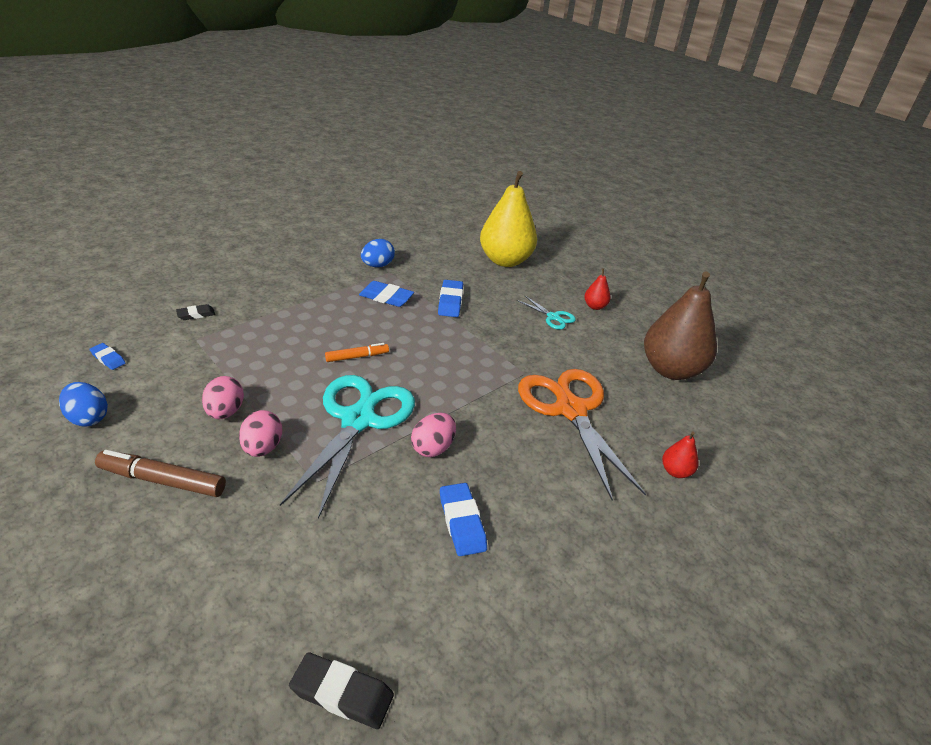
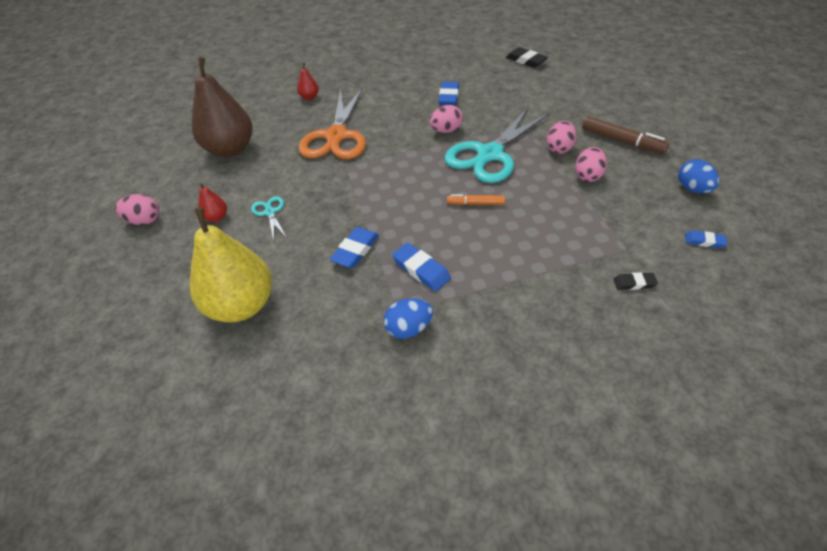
camera: 150 degrees left, 10 degrees up
(108, 358) = (704, 241): blue eraser -> blue eraser turned 45 degrees counterclockwise
(650, 295) = (144, 220): none -> pink egg

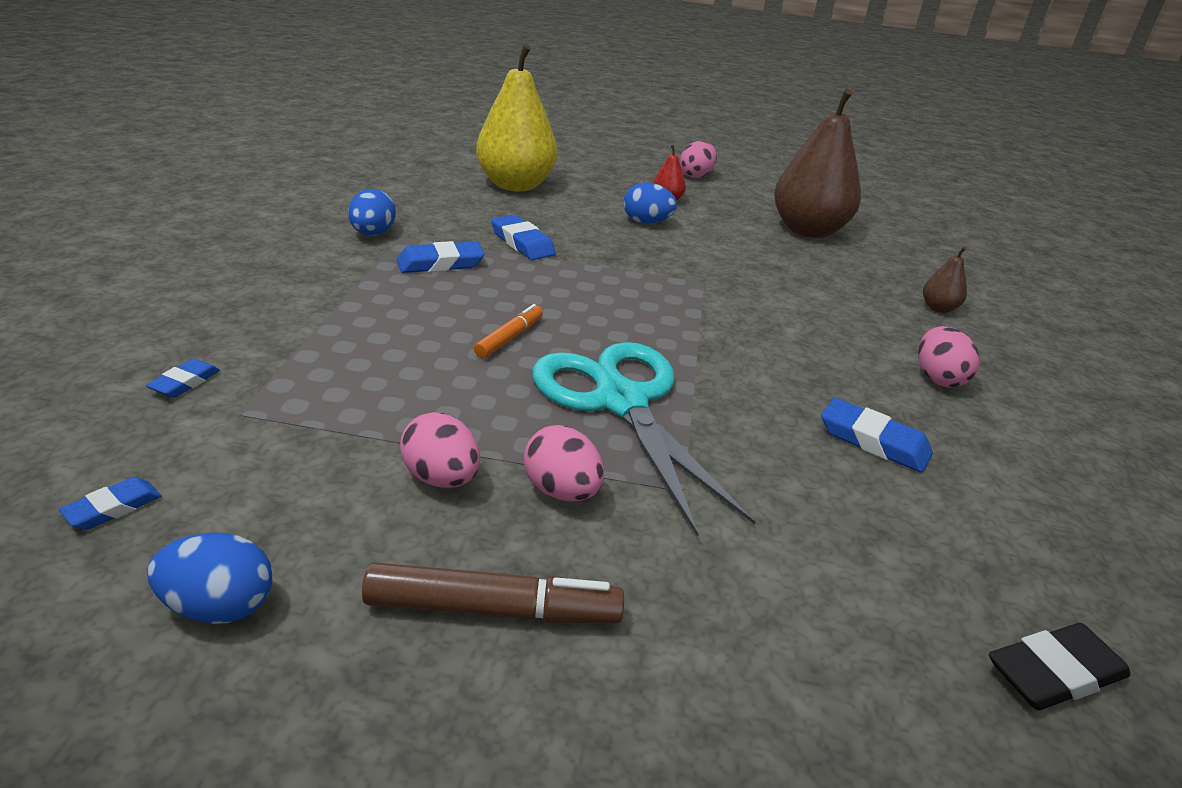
camera: 110 degrees right, 15 degrees down
(270, 212) = (646, 222): turquoise scissors -> blue egg
(309, 97) = (938, 308): red pear -> brown pear
(336, 136) = (791, 296): orange scissors -> none
(446, 131) = (738, 389): pink egg -> pink egg (938, 378)
(622, 141) = (493, 610): brown marker -> brown marker turned 150 degrees counterclockwise
(634, 283) = (185, 382): black eraser -> blue eraser

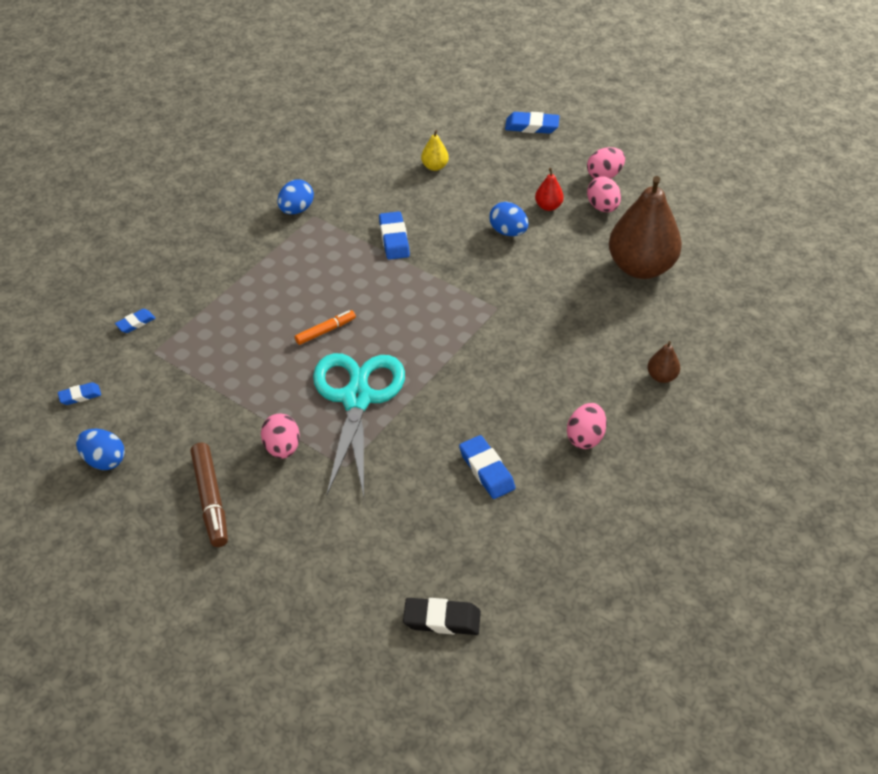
camera: 30 degrees right, 15 degrees up
(440, 264) = (324, 250): blue eraser -> blue eraser (531, 126)
(441, 478) = (228, 422): pink egg -> pink egg (602, 207)
(493, 610) = (210, 500): brown marker -> brown marker turned 45 degrees clockwise
(515, 185) = (434, 166): yellow pear -> yellow pear, size x0.42

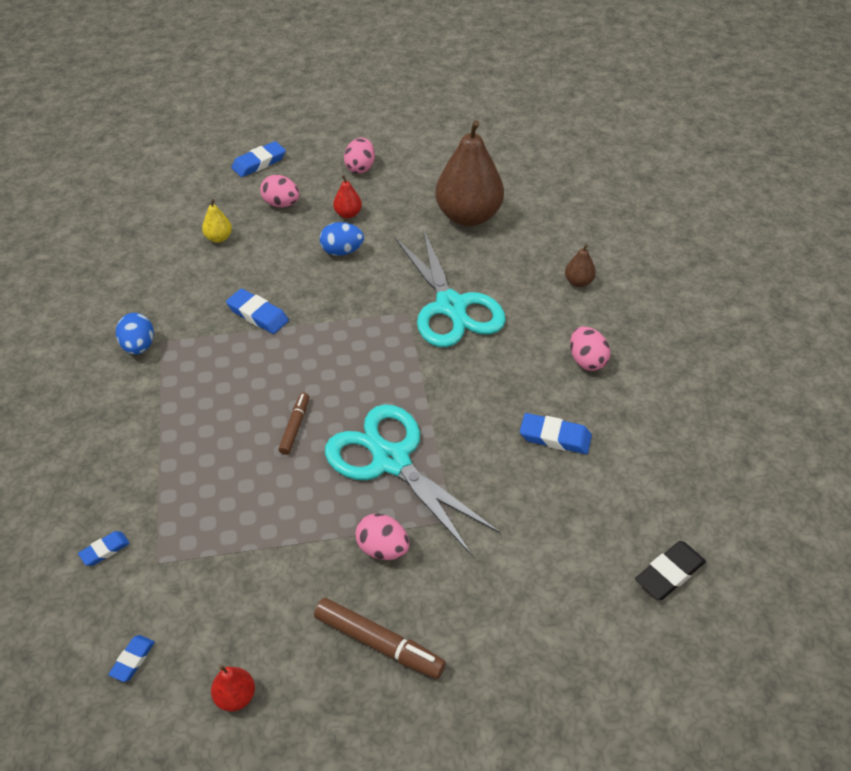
camera: 45 degrees left, 0 degrees up
(104, 460) = (235, 696): blue egg -> red pear
(135, 323) = (105, 550): blue eraser -> blue eraser turned 45 degrees clockwise
(325, 331) = (295, 427): orange marker -> brown marker
(535, 326) = (451, 307): none -> turquoise scissors
(602, 207) = (388, 190): pink egg -> pink egg (281, 204)

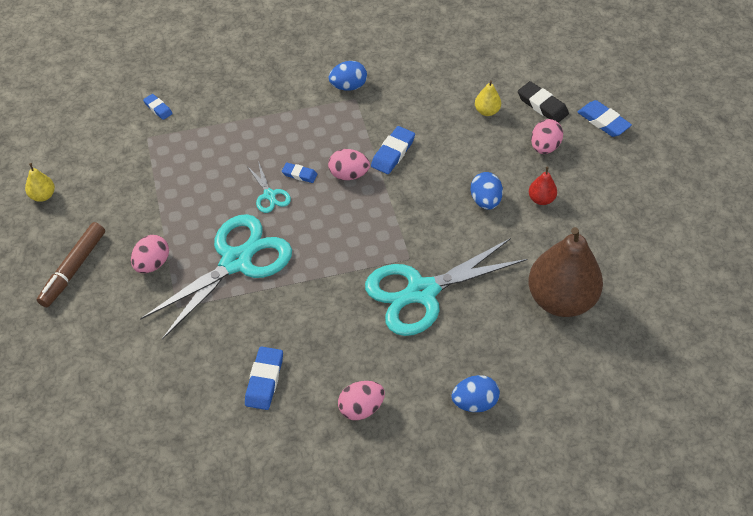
camera: 85 degrees right, 5 degrees up
(133, 660) = (75, 140): blue eraser -> blue eraser (299, 174)
(235, 696) = (43, 195): red pear -> yellow pear
(295, 427) = (269, 195): brown marker -> turquoise scissors
(360, 167) = (618, 201): pink egg -> pink egg (348, 175)
(578, 282) = (474, 402): brown pear -> blue egg
(669, 573) = (119, 466): black eraser -> black eraser (542, 105)

